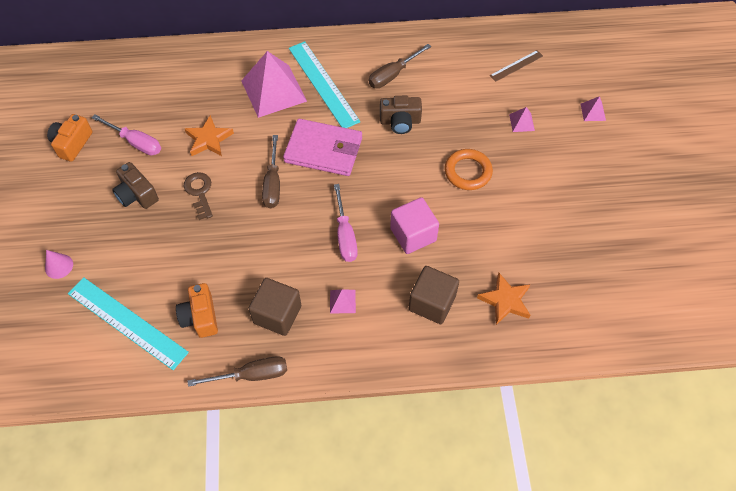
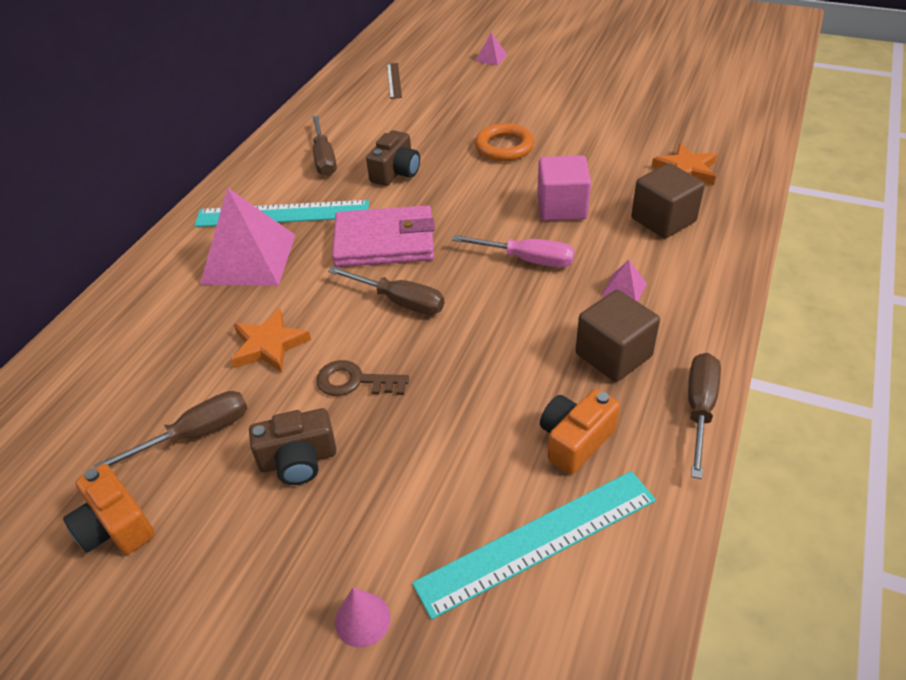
camera: 60 degrees left, 15 degrees down
(136, 142) = (196, 434): pink screwdriver -> brown screwdriver
(200, 317) = (575, 440): orange camera -> orange camera turned 120 degrees clockwise
(323, 150) = (384, 242): pink wallet -> pink wallet turned 45 degrees clockwise
(521, 122) = (468, 98): pink pyramid -> none

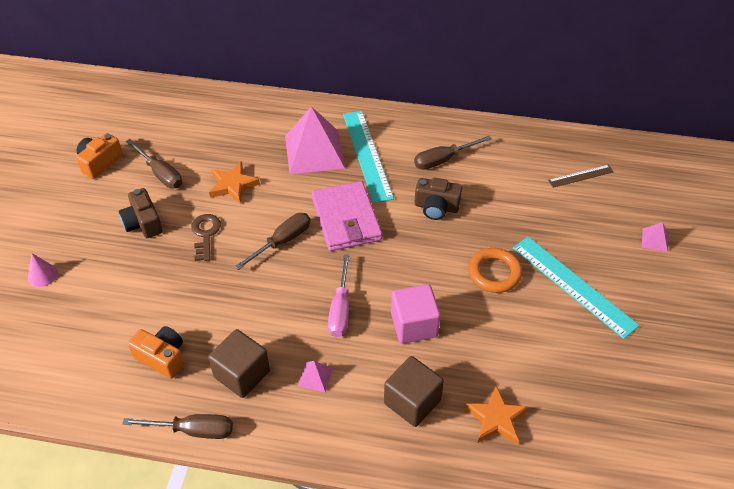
camera: 75 degrees right, 5 degrees up
(400, 301) = (282, 241): brown screwdriver -> brown screwdriver turned 150 degrees counterclockwise
(537, 541) = (87, 345): turquoise ruler -> turquoise ruler (573, 285)

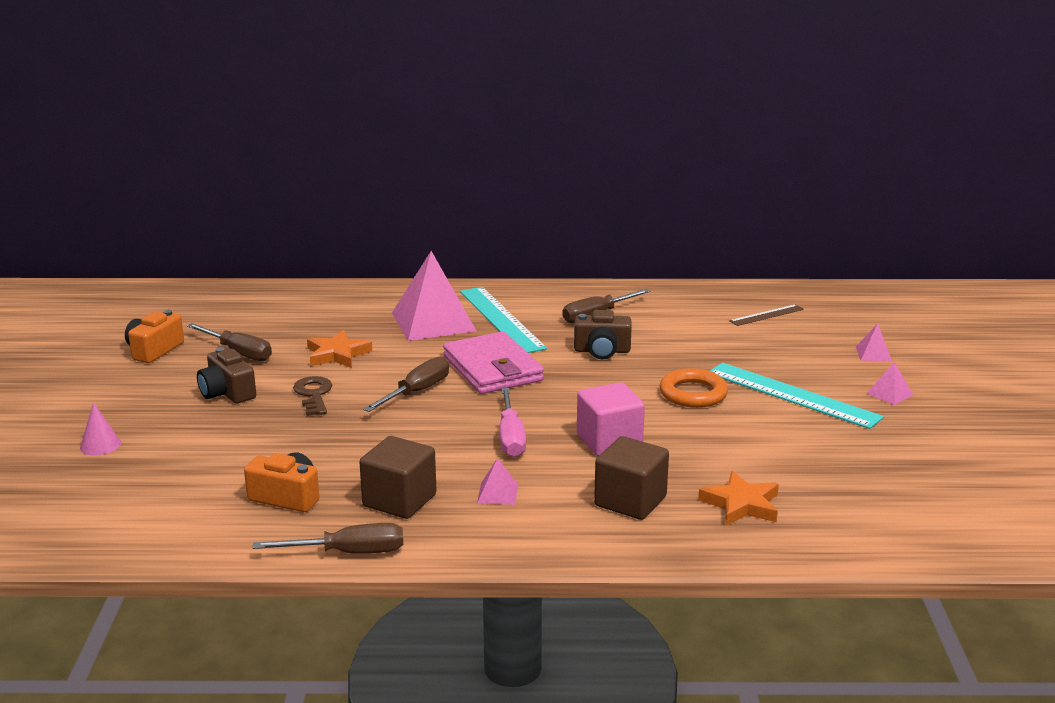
camera: 10 degrees left, 25 degrees down
(653, 295) = (889, 394): none -> pink pyramid

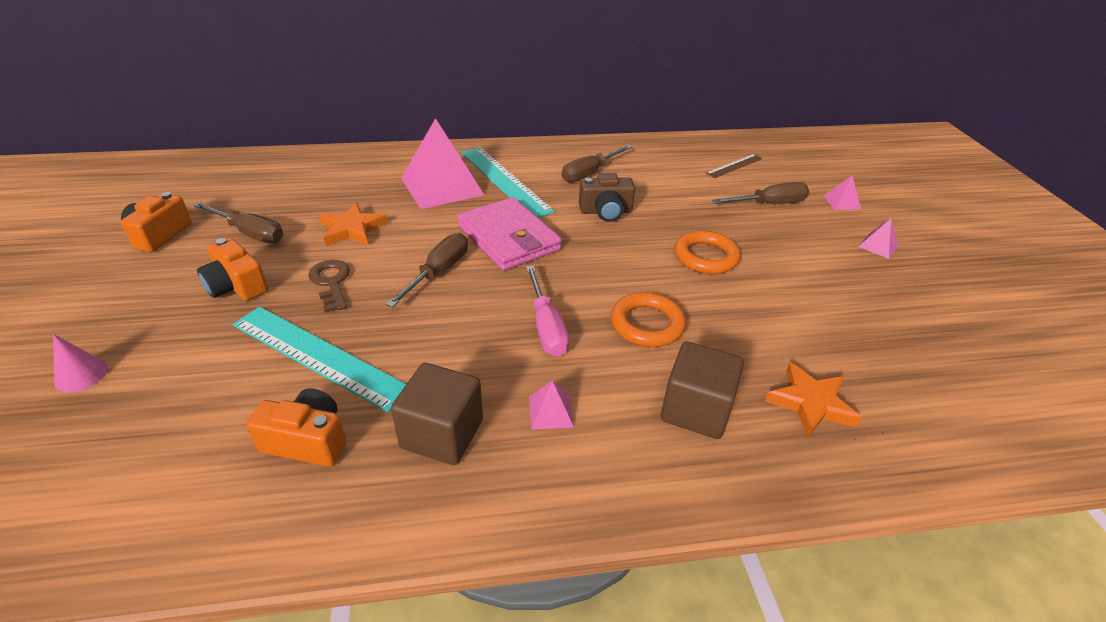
camera: 10 degrees left, 15 degrees up
(227, 392) = (237, 286): brown camera -> orange camera
(349, 553) = (391, 535): brown screwdriver -> brown screwdriver (769, 204)
(609, 441) = (647, 324): pink cube -> orange ring
(792, 395) = (795, 252): turquoise ruler -> turquoise ruler (319, 355)

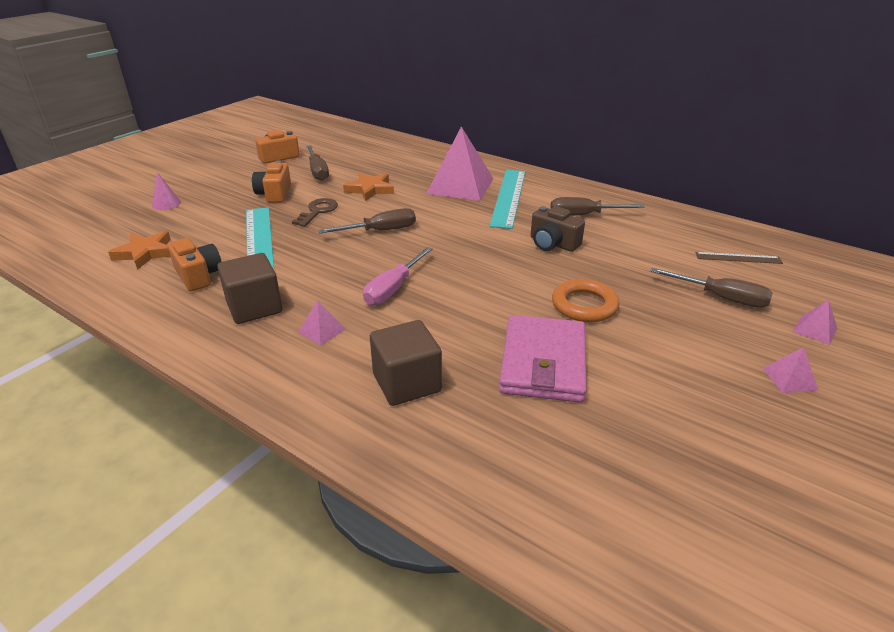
camera: 45 degrees right, 5 degrees down
(508, 238) = (453, 231): pink wallet -> pink wallet (543, 363)
(647, 324) = (460, 321): orange ring -> none
(810, 403) = (496, 432): orange star -> orange star (145, 253)

